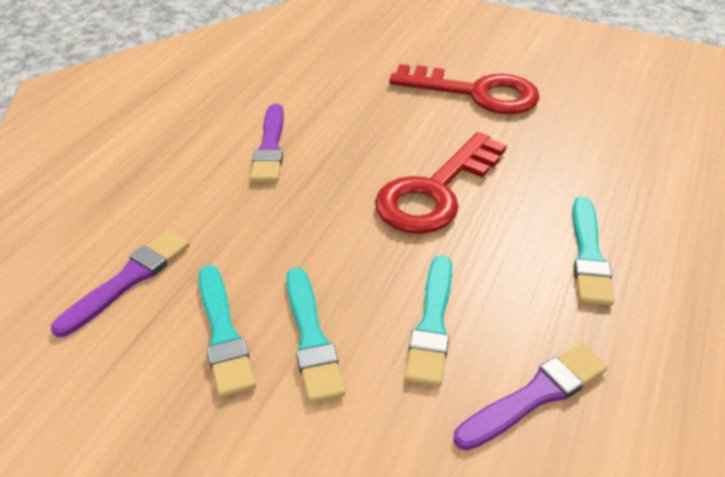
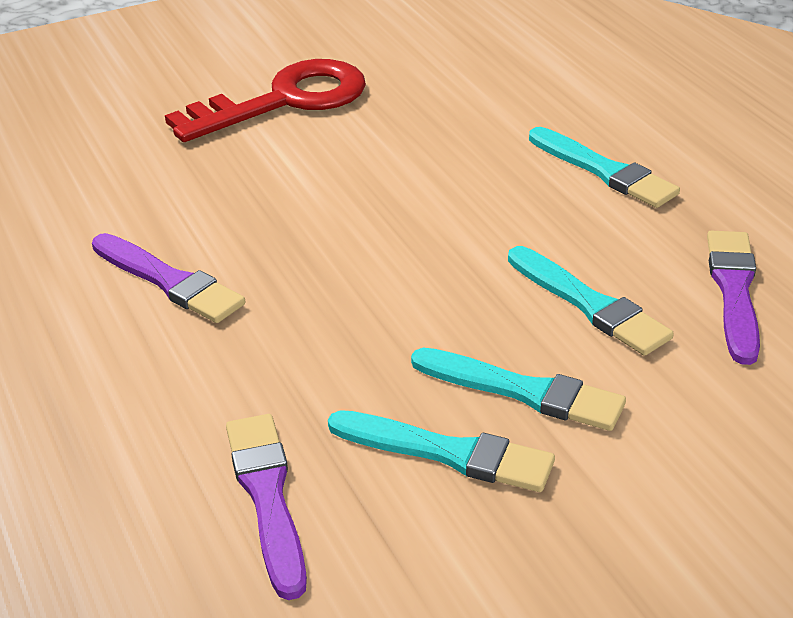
camera: 50 degrees left, 5 degrees down
(435, 192) = (407, 208): red key -> none

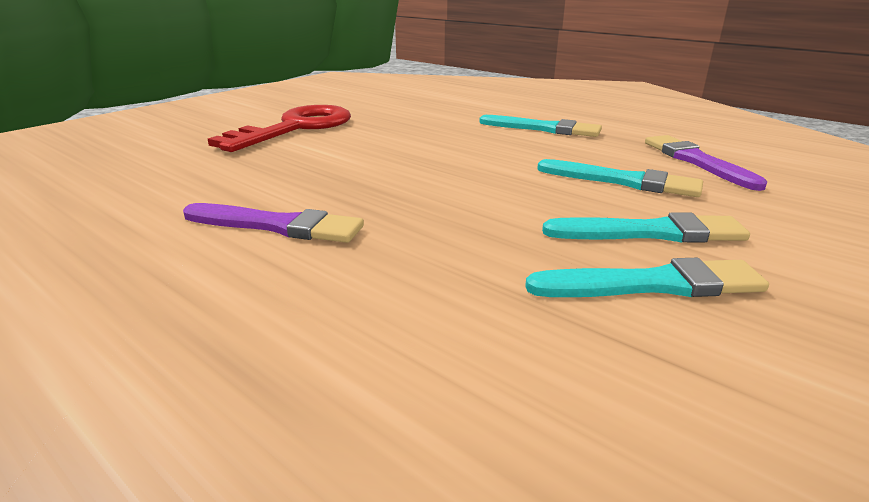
camera: 25 degrees left, 10 degrees down
(267, 497) = (536, 367): purple brush -> none

